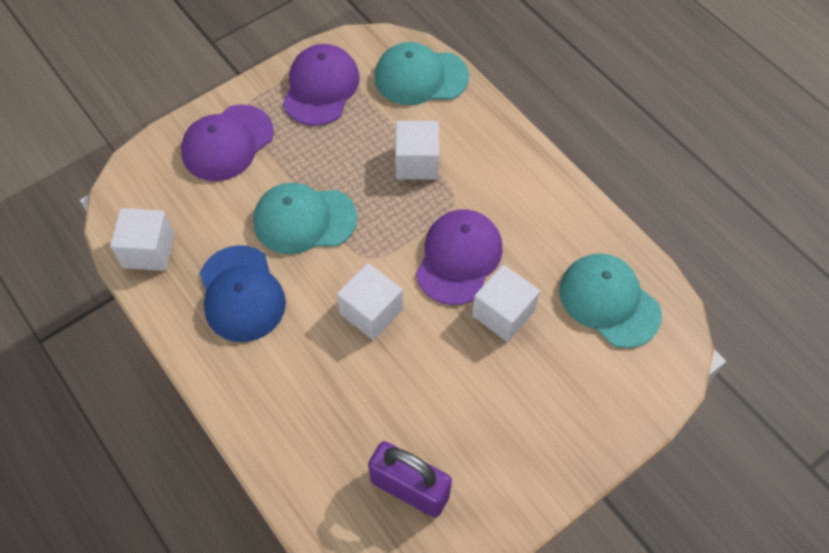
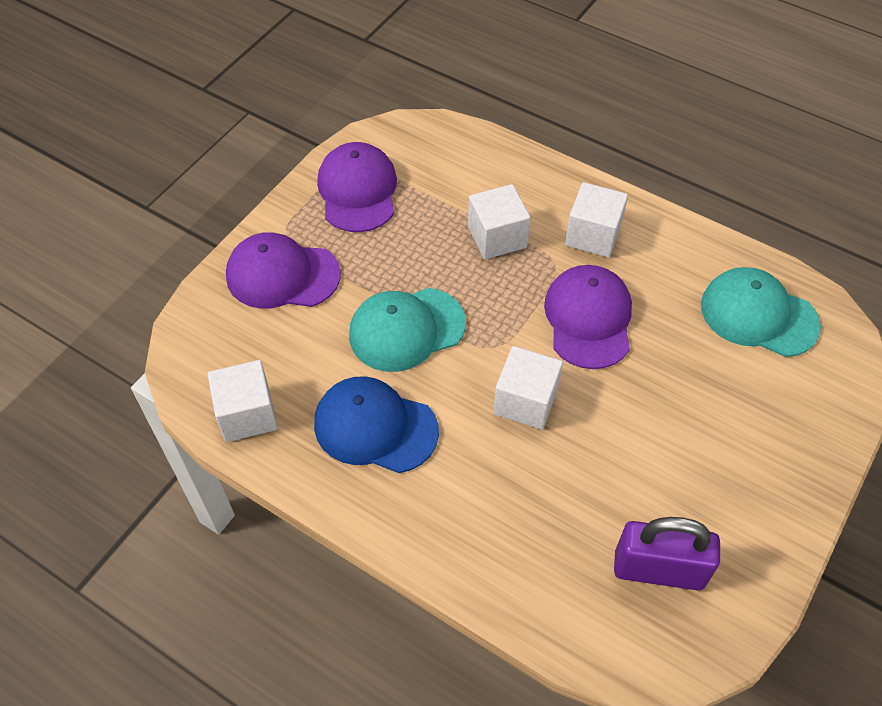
camera: 20 degrees left, 5 degrees down
(227, 143) = (282, 275): purple cap -> purple cap turned 75 degrees clockwise
(241, 294) = (375, 427): blue cap -> blue cap turned 150 degrees clockwise
(421, 77) = (458, 152): turquoise cap -> none
(503, 313) = (661, 359): white cube -> white cube (593, 235)

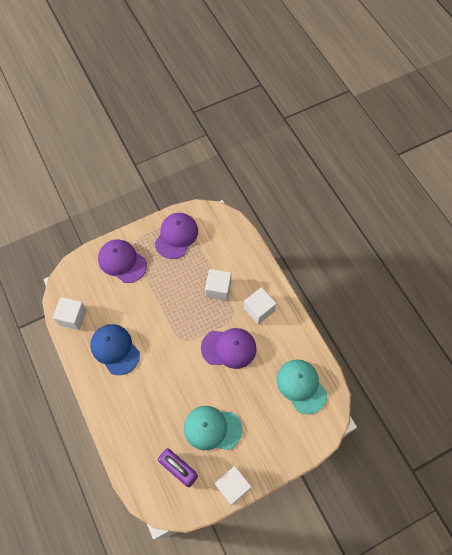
camera: 30 degrees right, 10 degrees up
(406, 329) = (154, 313): turquoise cap -> turquoise cap (212, 428)
(525, 401) = (178, 371): white cube -> white cube (232, 486)
(588, 319) = (229, 348): purple cap -> purple cap turned 60 degrees clockwise

